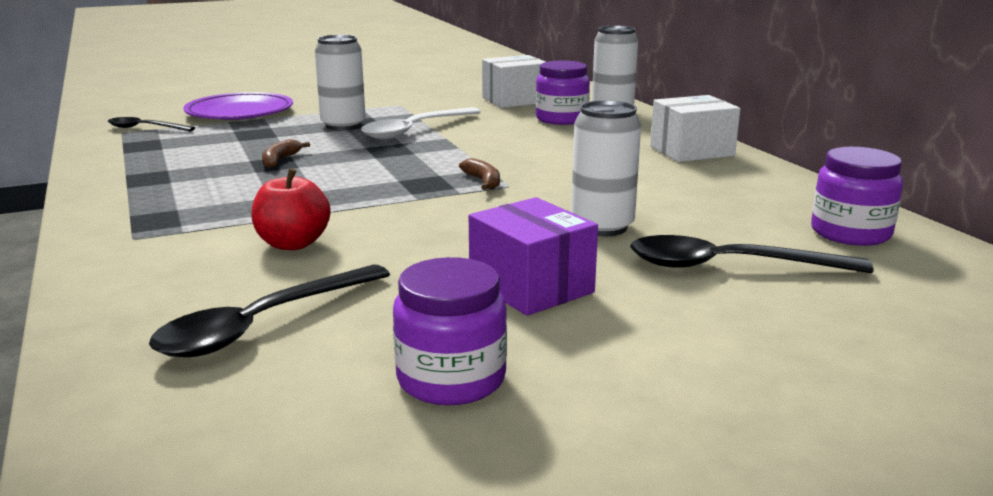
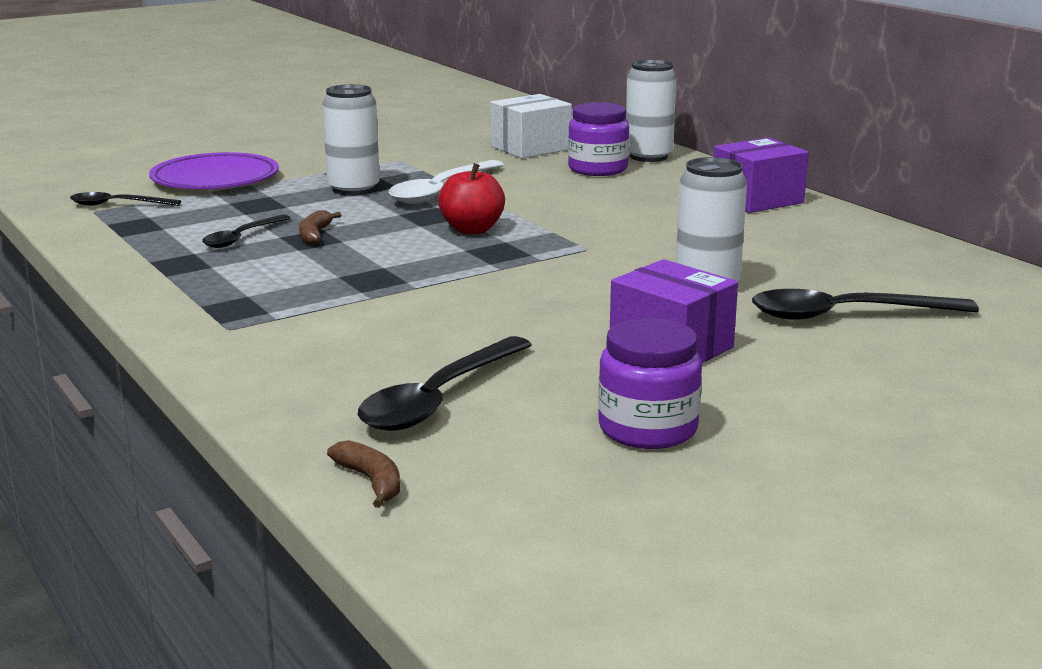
camera: 10 degrees left, 0 degrees up
(217, 159) = (241, 238): none -> black spoon
(293, 244) = (405, 323): red apple -> red apple (472, 229)
(483, 181) = (557, 246): brown banana -> brown banana (371, 481)
(691, 151) = (757, 200): white box -> purple box
(850, 233) = (945, 276): purple jar -> none

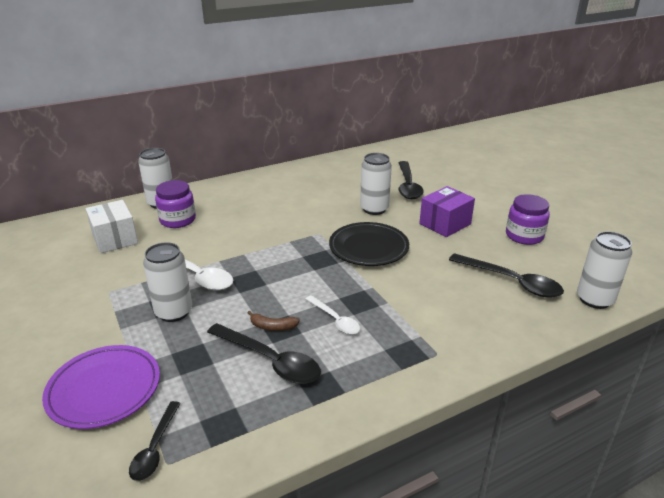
camera: 85 degrees left, 10 degrees up
(241, 238) = (270, 361): black spoon -> black spoon, size x1.65
(325, 266) = (335, 320): none -> white spoon
(371, 481) = (594, 299): brown banana -> white can
(472, 229) = (279, 266): red apple -> none
(546, 283) = (368, 248): none -> black plate
(757, 200) = (256, 184): purple box -> none

